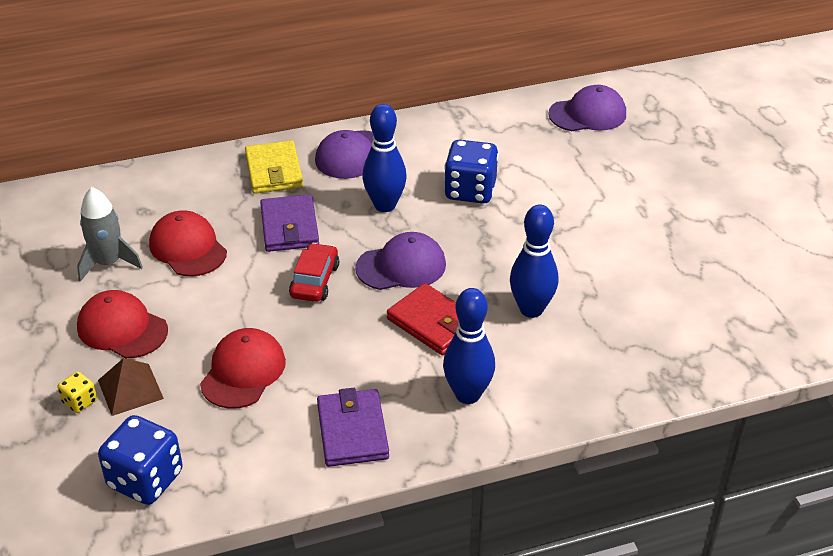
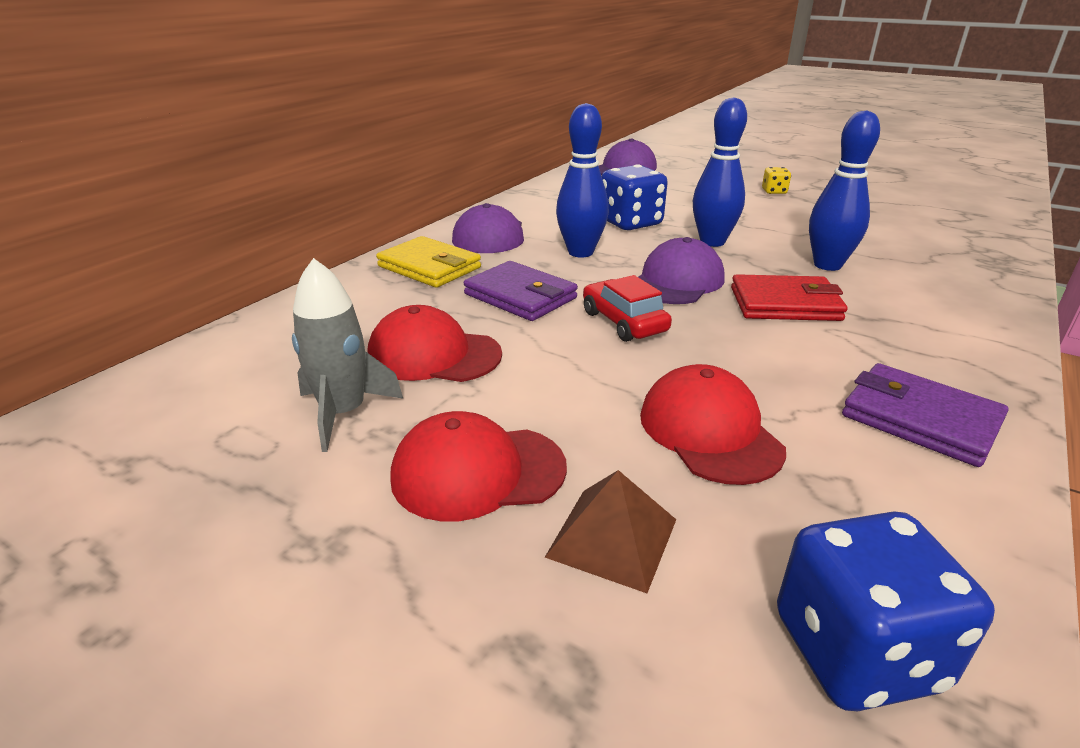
camera: 40 degrees left, 10 degrees down
(80, 402) = (566, 608): yellow dice -> yellow dice (774, 192)
(467, 394) = (923, 336): blue bowling pin -> blue bowling pin (712, 242)

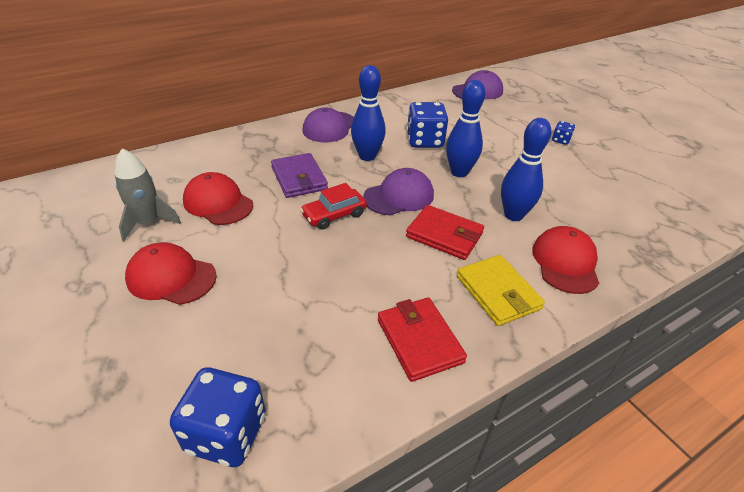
camera: 25 degrees right, 10 degrees up
(429, 267) = (273, 142): yellow wallet -> yellow wallet (498, 292)
(612, 537) = (190, 334): brown pyramid -> none
(624, 322) = (334, 215): red car -> red car turned 120 degrees counterclockwise
(709, 431) = (297, 300): red cap -> red cap (565, 262)
(774, 192) = (560, 140): yellow dice -> blue dice
(920, 419) = (419, 341): purple wallet -> red wallet

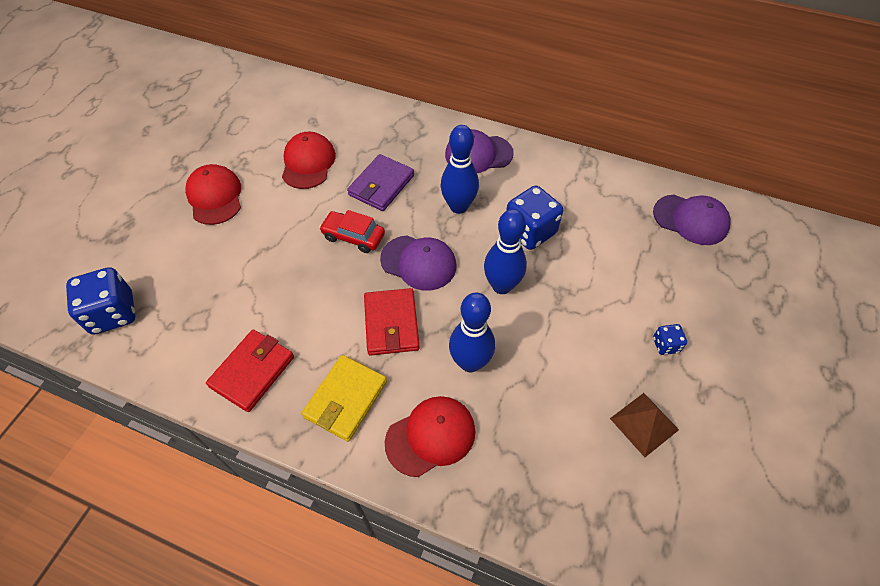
camera: 55 degrees right, 15 degrees up
(148, 223) = (256, 146): grey rocket -> none
(612, 173) = (644, 424): none -> brown pyramid

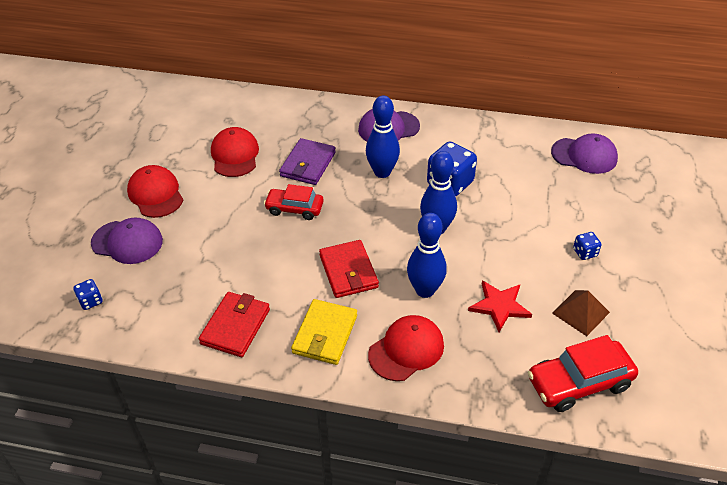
camera: 10 degrees left, 10 degrees down
(113, 313) = (91, 301): blue dice -> blue dice, size x0.49
(418, 262) = (359, 221): purple cap -> purple cap (127, 242)
(550, 398) = (499, 306): none -> red star
(622, 520) = (579, 383): none -> red car

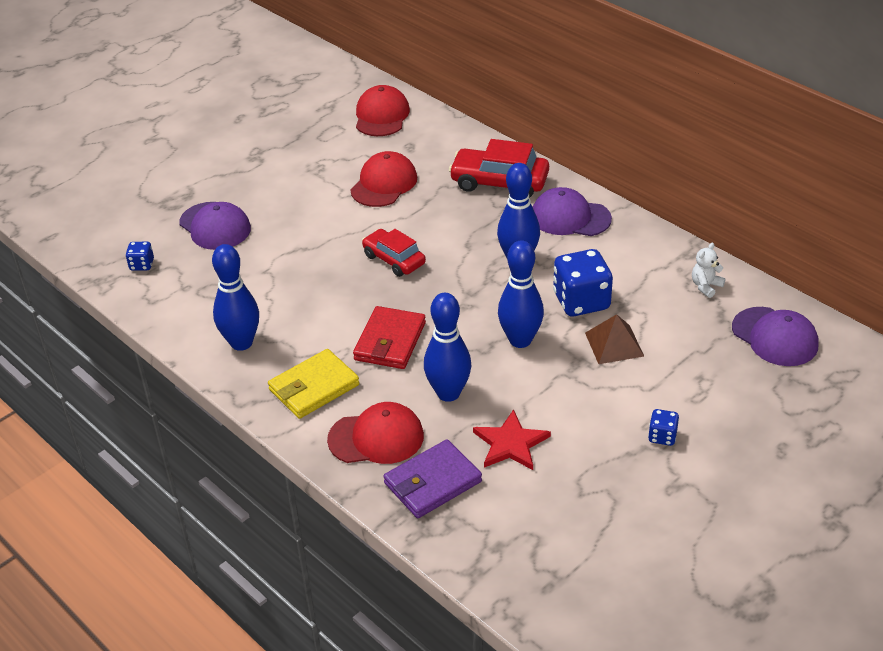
camera: 35 degrees right, 5 degrees down
(155, 194) = (277, 192): red cap -> red cap (381, 116)
(235, 326) = (241, 343): red wallet -> blue bowling pin
(308, 164) = (448, 221): purple wallet -> purple wallet (432, 482)
(515, 140) = (706, 286): none -> white teddy bear
(579, 383) = (519, 553): red car -> red car (499, 182)
(580, 312) = (592, 491): brown pyramid -> brown pyramid (614, 344)

